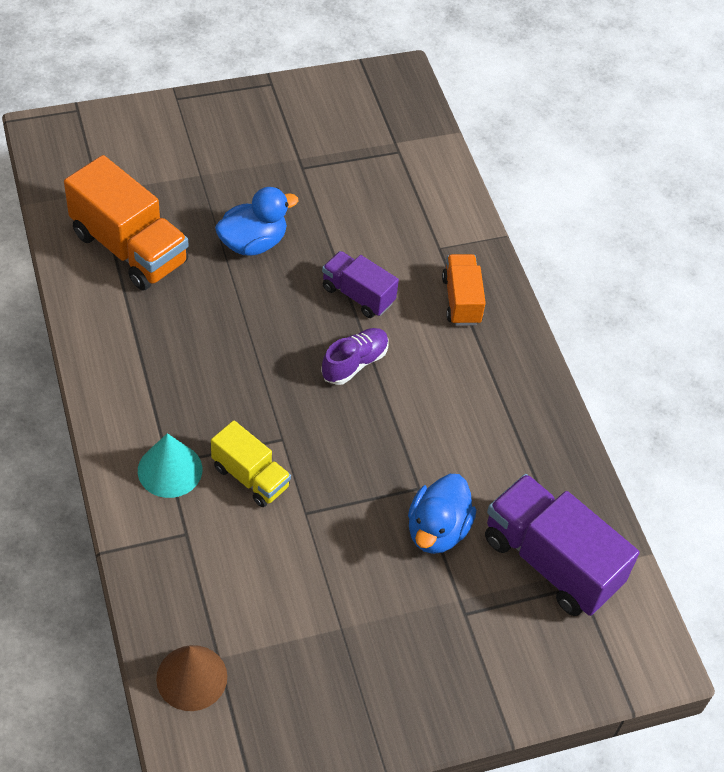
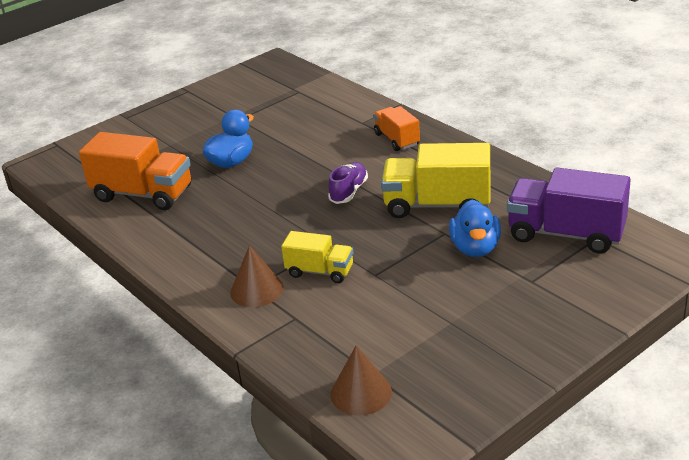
camera: 15 degrees left, 20 degrees down
(170, 470) = (256, 290): turquoise cone -> brown cone
(357, 295) = (324, 161): purple truck -> none
(438, 438) = (437, 205): none -> yellow truck

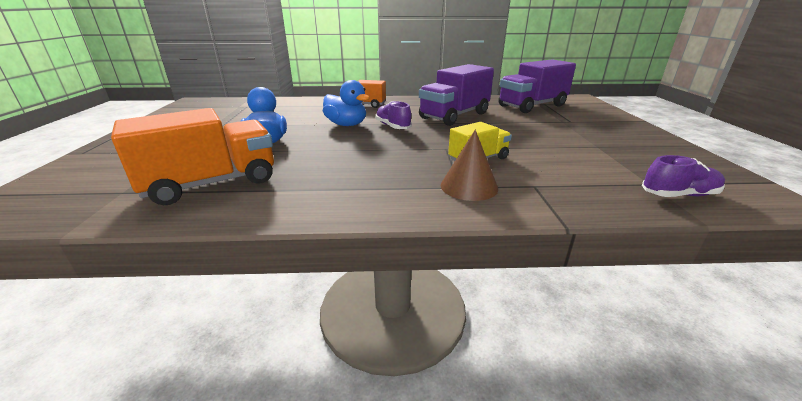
camera: 55 degrees left, 5 degrees down
(361, 393) = (678, 195): brown cone -> purple shoe
(437, 205) = (454, 116): yellow truck -> purple truck
(475, 248) = (517, 121): blue duck -> blue duck (346, 125)

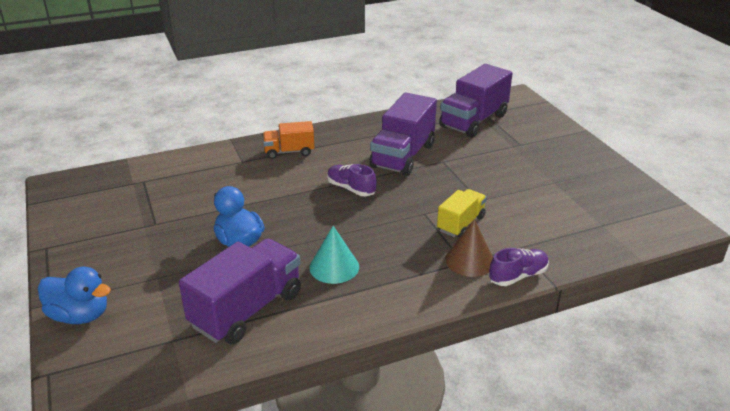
camera: 20 degrees left, 5 degrees up
(212, 183) = (247, 309): orange truck -> purple truck
(326, 169) = (334, 267): none -> turquoise cone
(346, 125) = (299, 195): blue duck -> blue duck (80, 315)
(678, 195) = (622, 234): purple shoe -> purple shoe (518, 276)

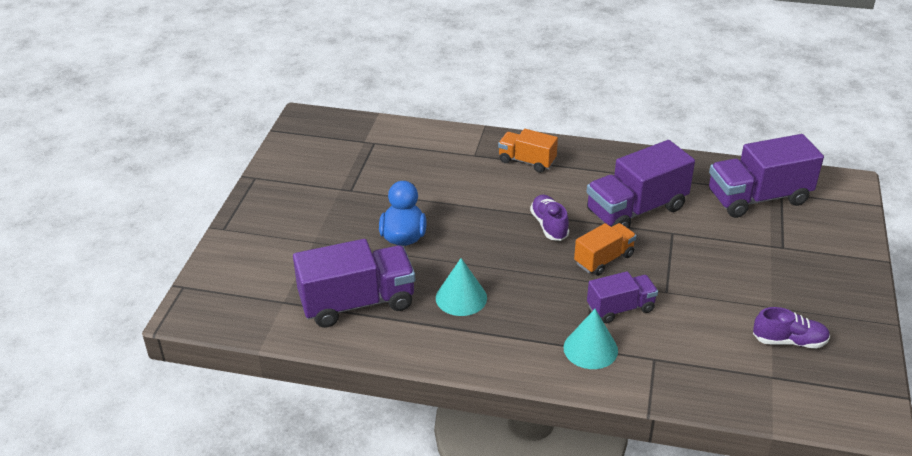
camera: 35 degrees right, 5 degrees up
(80, 315) = (236, 249): blue duck -> none
(414, 196) = (604, 259): none -> orange truck
(461, 224) = (620, 308): yellow truck -> purple truck
(469, 260) = (590, 349): brown cone -> turquoise cone
(518, 276) = (621, 386): purple shoe -> purple shoe (789, 341)

